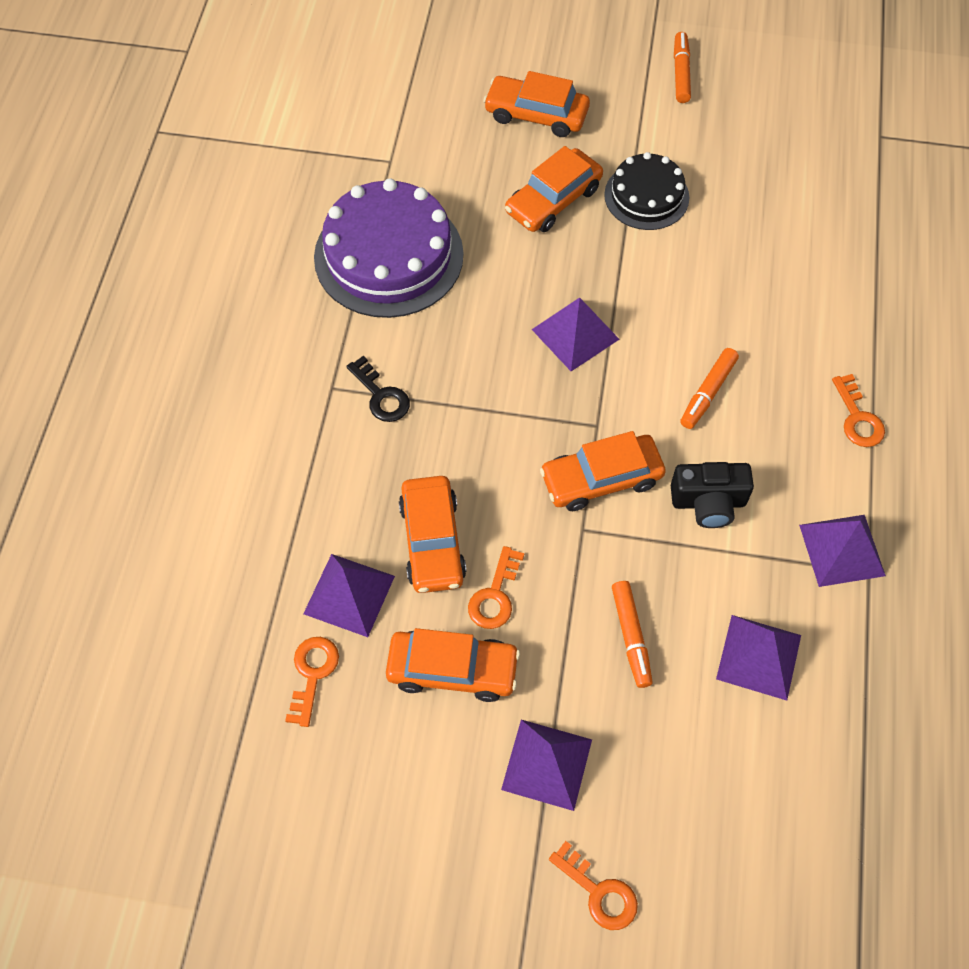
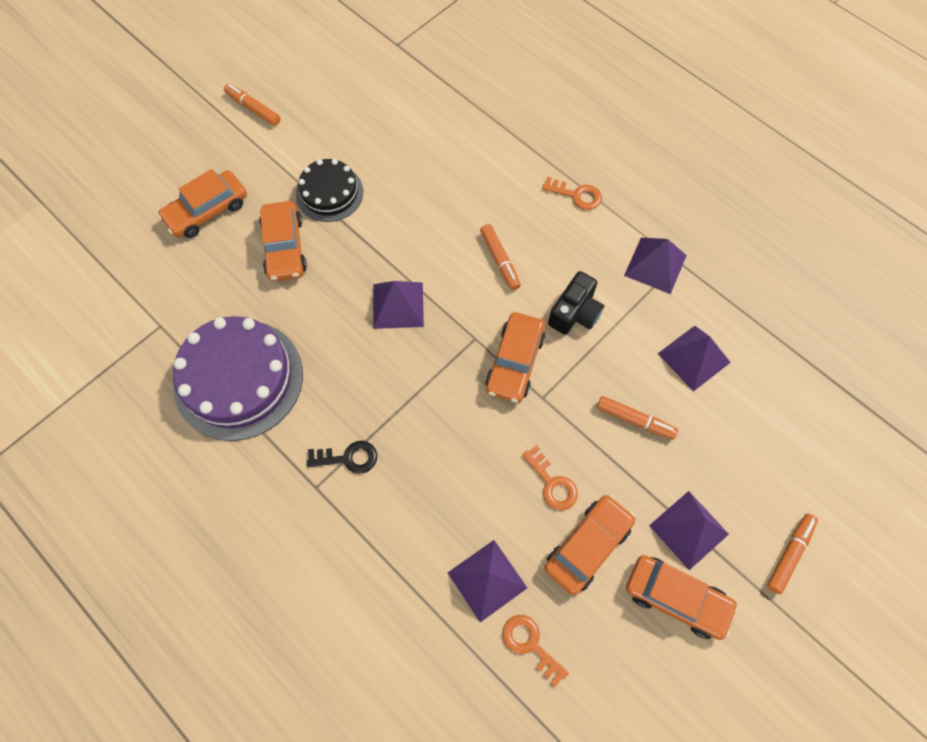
camera: 55 degrees left, 5 degrees up
(432, 541) = (485, 497): orange car -> orange car (676, 598)
(599, 892) = (789, 554): orange key -> orange marker

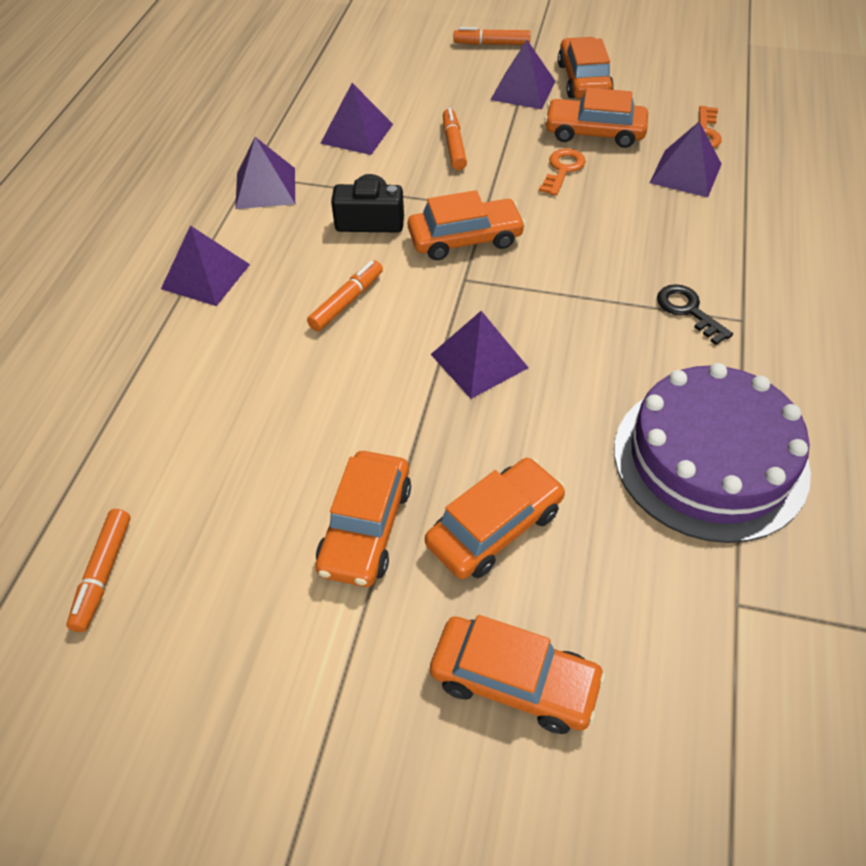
camera: 120 degrees left, 15 degrees down
(253, 109) = (259, 760): orange marker -> orange marker (103, 573)
(329, 193) = (365, 527): black cake -> orange car
(576, 195) = (205, 276): orange key -> purple pyramid

